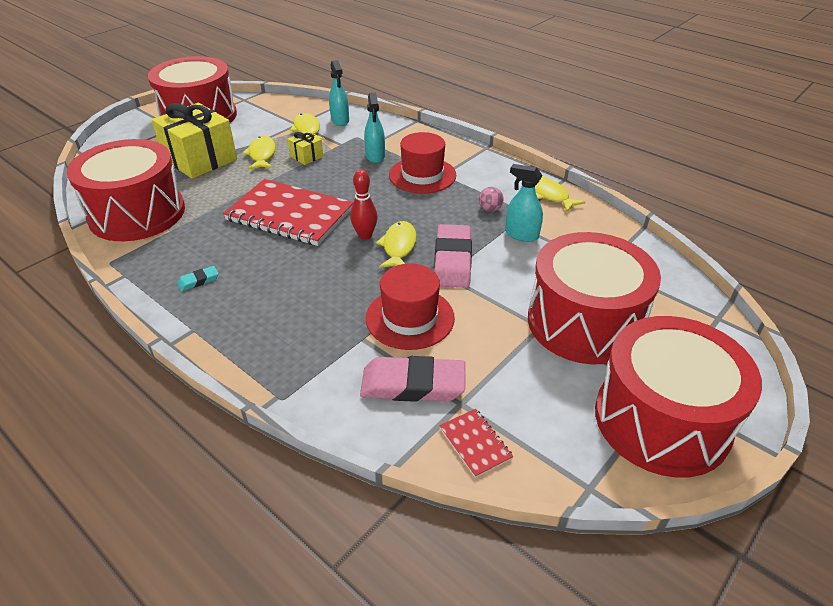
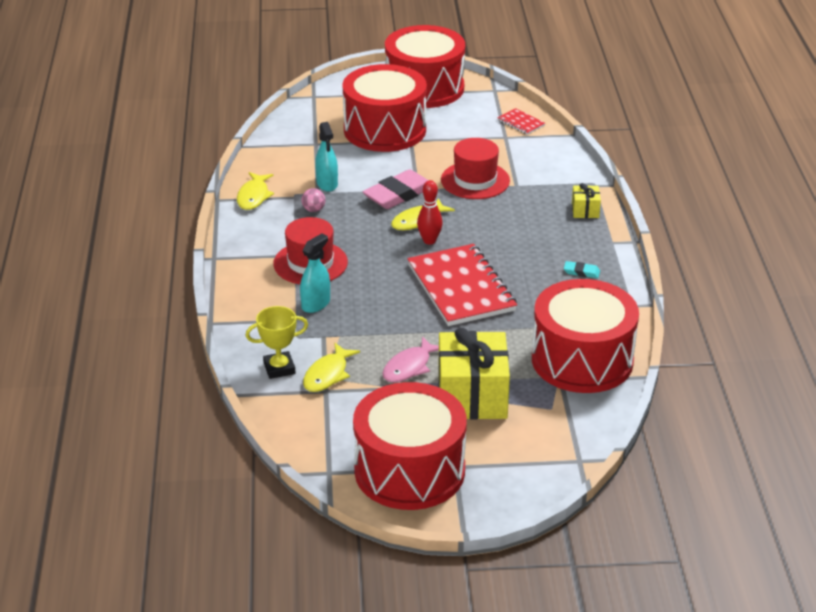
camera: 135 degrees left, 5 degrees down
(262, 154) = (409, 367): yellow fish -> pink fish
(306, 156) = (373, 340): yellow gift -> yellow gift (585, 210)
(340, 120) = (279, 368): turquoise spray bottle -> yellow trophy
(413, 384) = (518, 154): pink eraser -> none
(475, 443) = (521, 123): red notebook -> red notebook turned 60 degrees counterclockwise

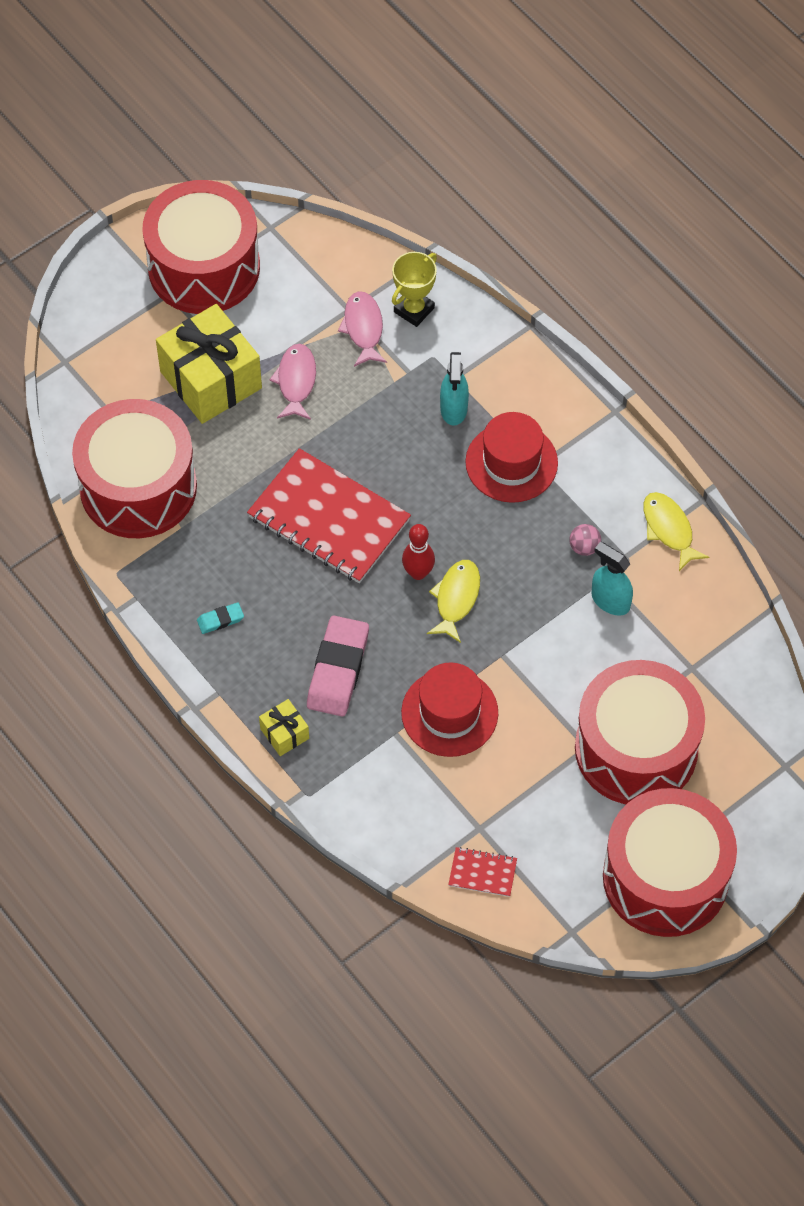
camera: 145 degrees right, 25 degrees up
(327, 374) = (363, 328): yellow fish -> pink fish
(398, 194) = (516, 632): pink eraser -> pink eraser (338, 669)

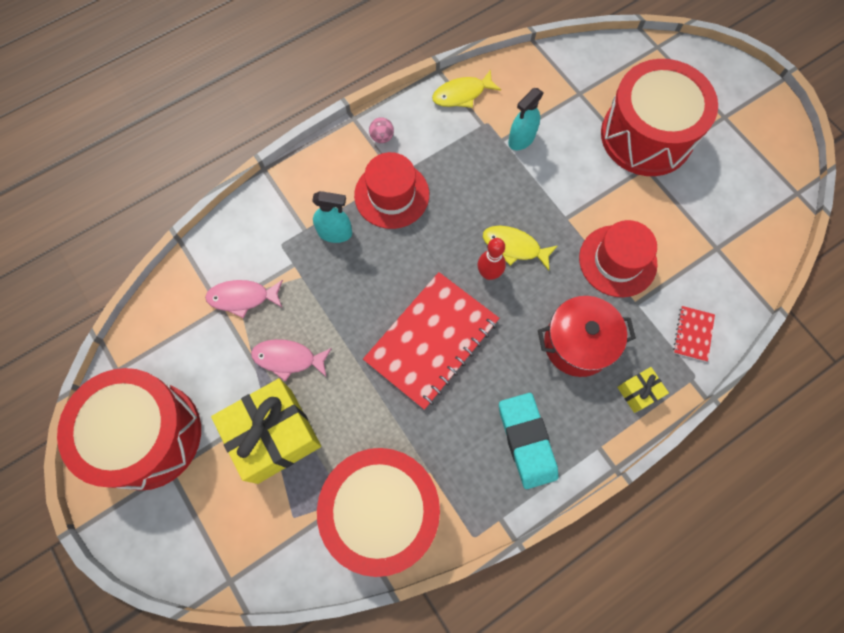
camera: 85 degrees left, 10 degrees up
(220, 620) = (527, 441): turquoise eraser -> turquoise eraser, size x2.19
(338, 669) = (577, 344): pink eraser -> red pot
(414, 310) = (231, 255): yellow trophy -> none
(482, 873) = (755, 249): red notebook -> red notebook (693, 334)
(584, 547) = (473, 151): pink ball -> pink ball (382, 137)
(665, 877) = (749, 128): red drum -> none

